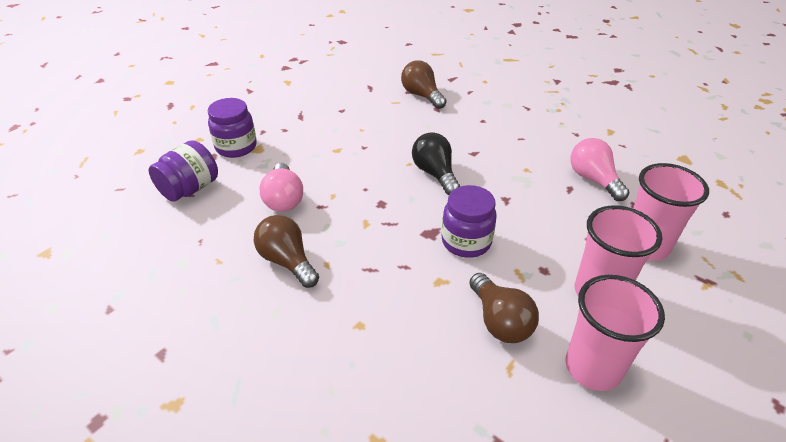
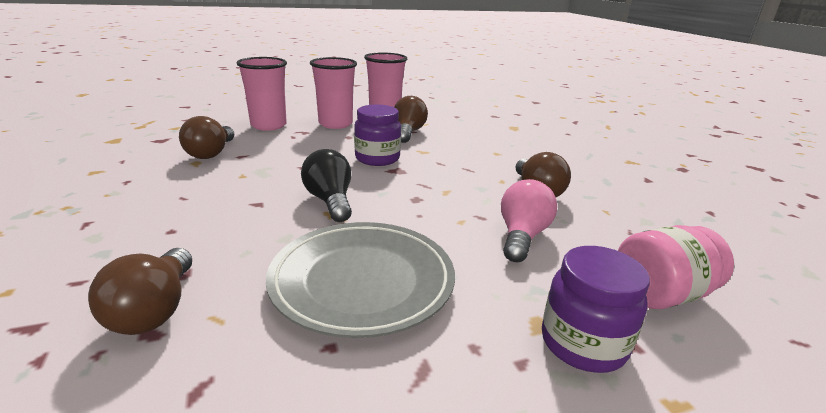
camera: 150 degrees left, 15 degrees down
(190, 189) = (660, 294): purple jar -> pink jar
(355, 135) = (362, 281): none -> grey plate
(435, 174) = (330, 201): black light bulb -> black light bulb turned 150 degrees clockwise
(593, 179) = (211, 153): pink light bulb -> brown light bulb

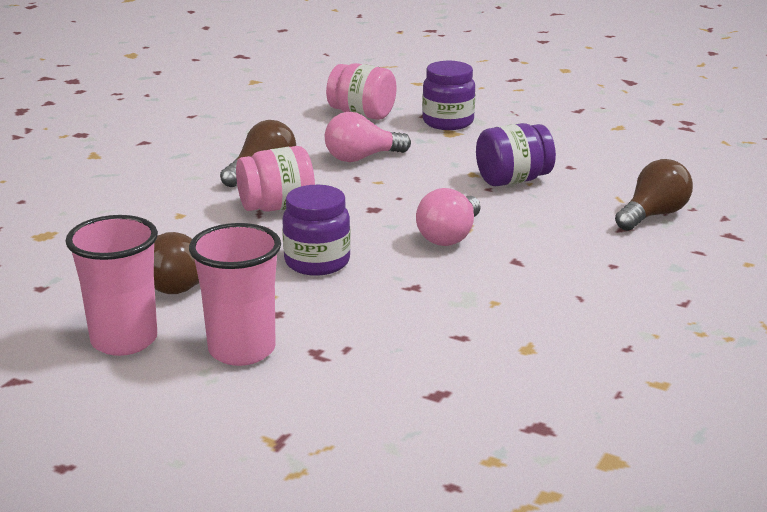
camera: 130 degrees left, 0 degrees up
(211, 153) = (494, 358): brown light bulb -> none
(268, 125) = (342, 393): pink cup -> none
(330, 201) = (450, 236): black light bulb -> pink light bulb
(362, 281) = (513, 180): grey plate -> purple jar
(468, 175) = (277, 207): none -> pink jar

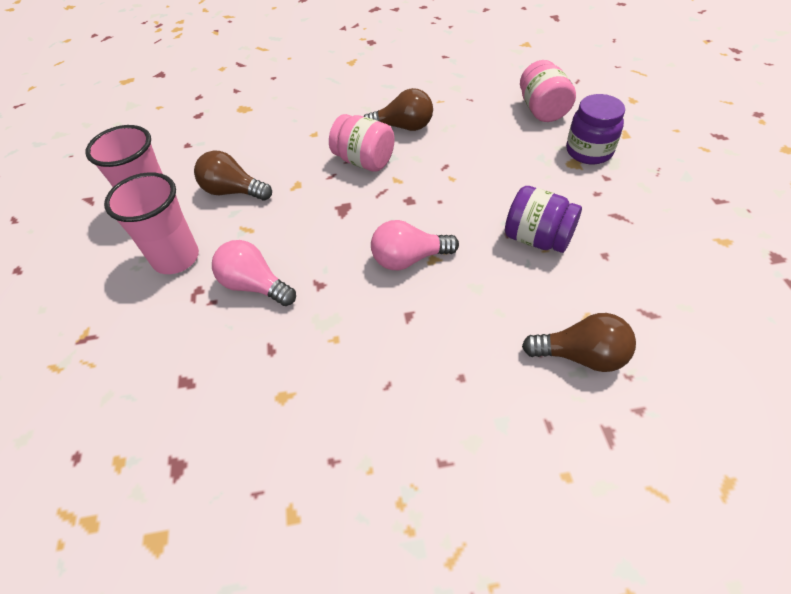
camera: 55 degrees right, 25 degrees up
(317, 262) = (309, 222): purple jar -> none
(362, 158) = (476, 150): pink light bulb -> pink light bulb (255, 285)

